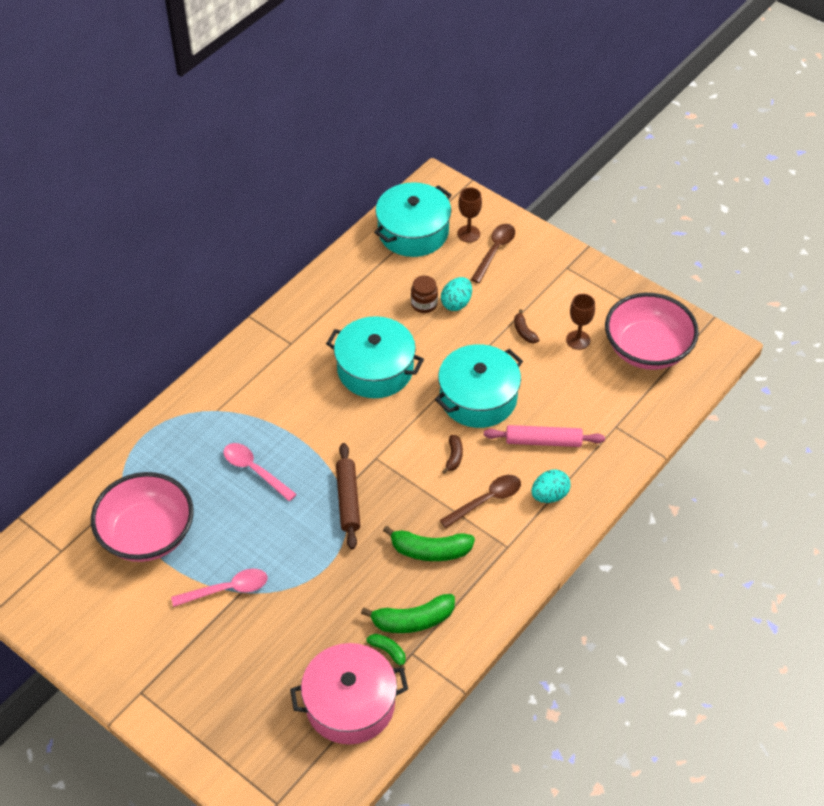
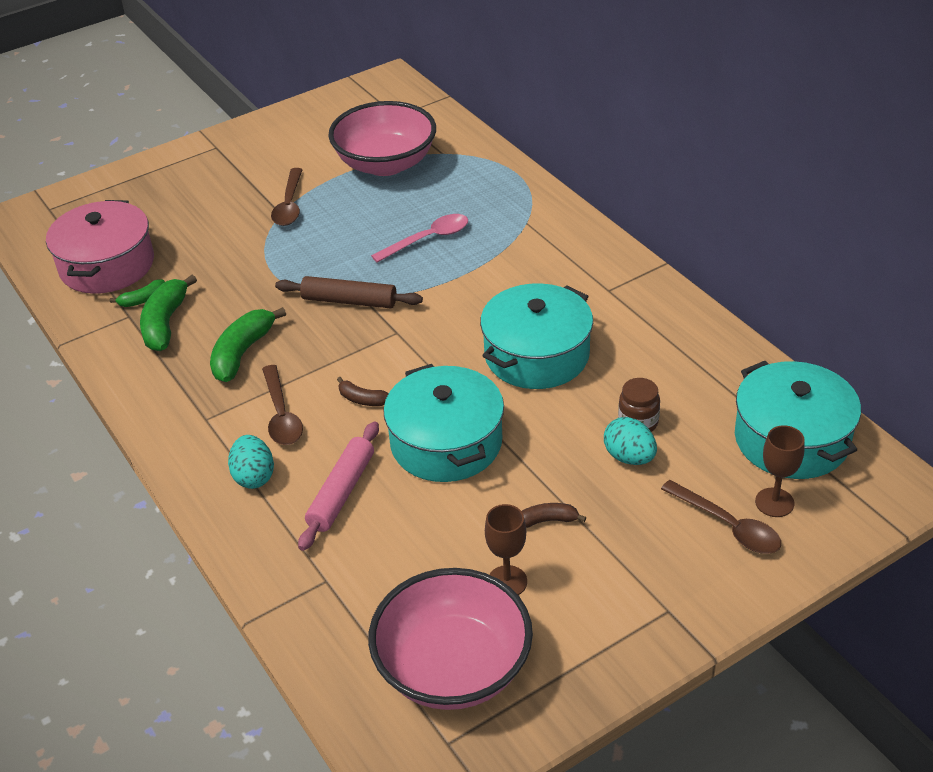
camera: 110 degrees right, 10 degrees down
(227, 589) = (289, 205): pink spoon -> brown spoon

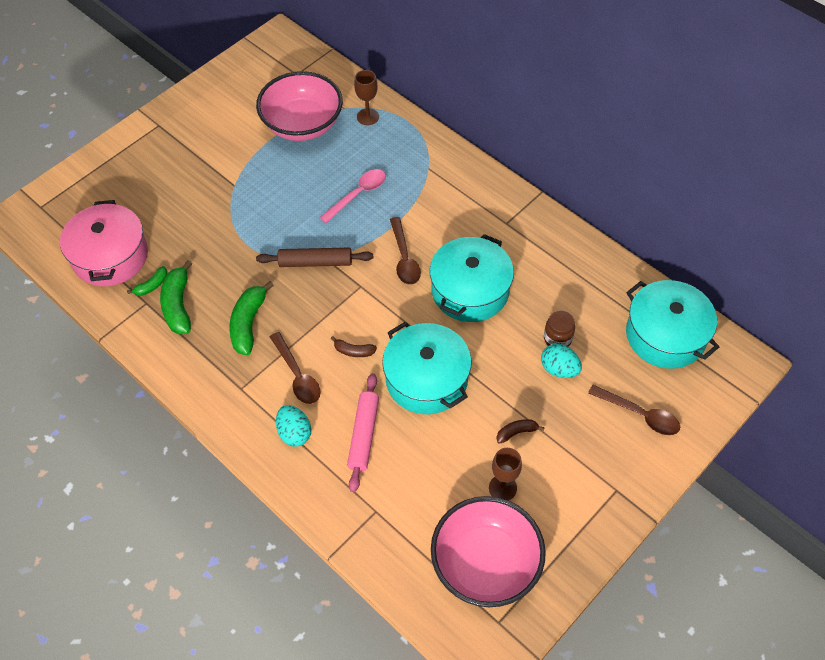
camera: 15 degrees left, 15 degrees up
(289, 205) = (238, 176): brown spoon -> brown spoon (404, 258)
(774, 502) = (666, 390): brown goblet -> brown goblet (367, 117)

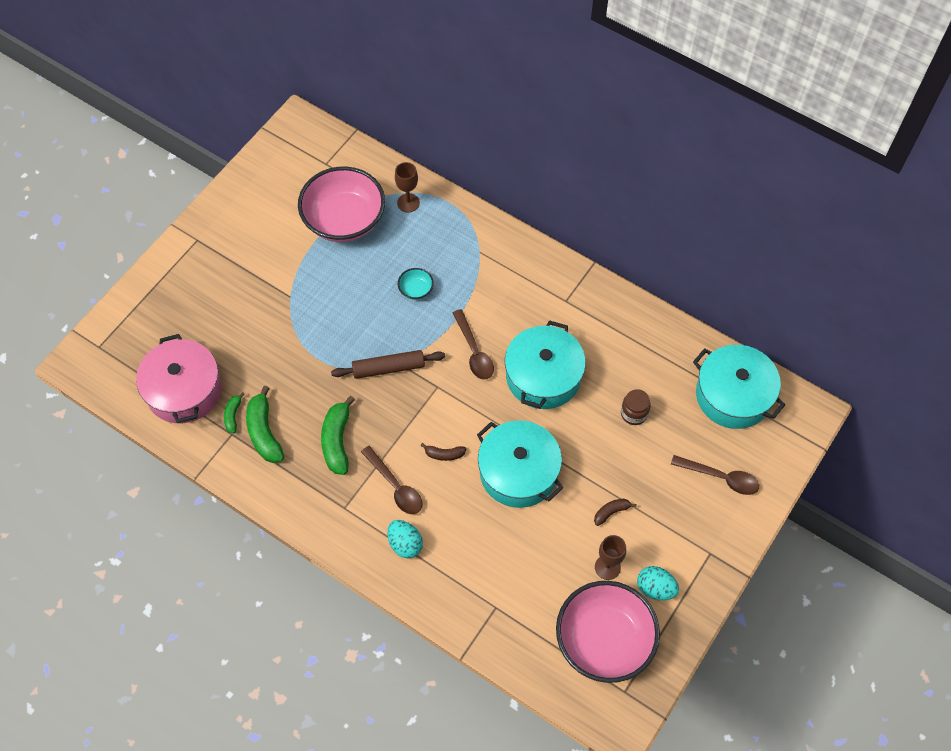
camera: 10 degrees left, 5 degrees up
(152, 286) = (233, 415): green banana -> green banana turned 150 degrees clockwise
(358, 194) = (416, 290): pink spoon -> turquoise bowl
(364, 435) = (470, 536): pink rolling pin -> none
(559, 369) = (640, 444): turquoise egg -> turquoise egg (655, 588)

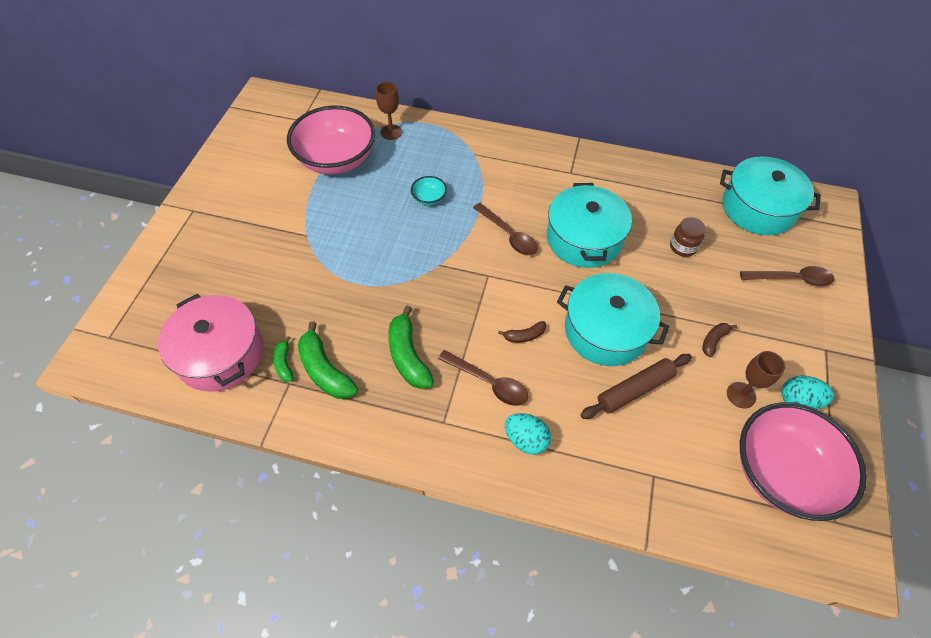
camera: 20 degrees left, 5 degrees down
(388, 368) = (432, 272): brown rolling pin -> brown rolling pin (635, 390)

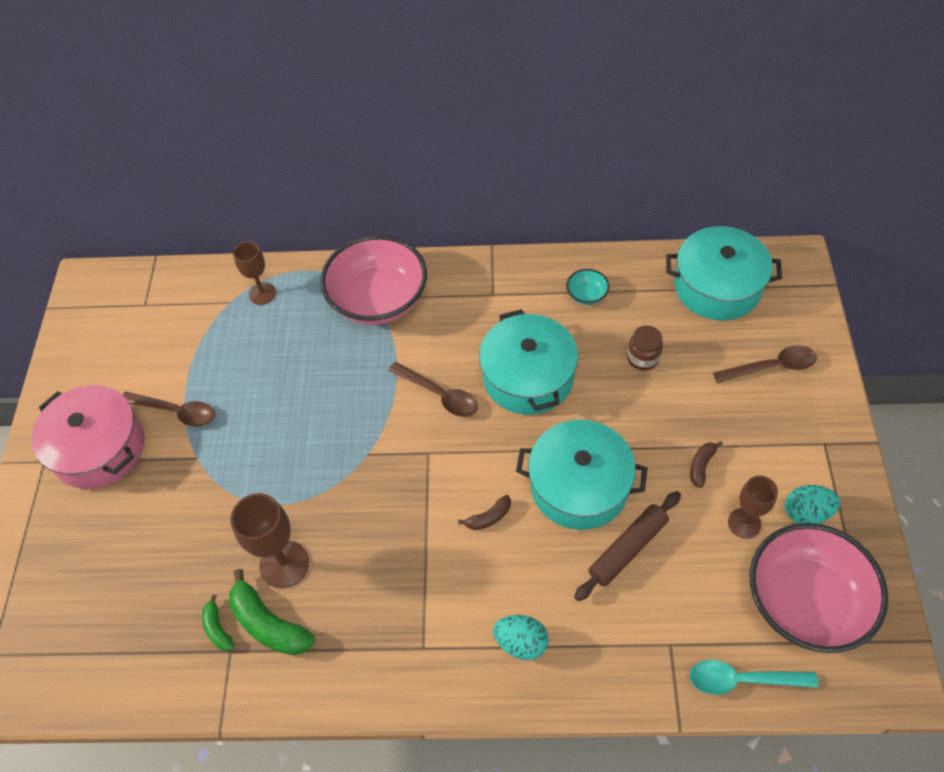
camera: 10 degrees left, 0 degrees up
(220, 354) = (137, 638): pink pot -> pink pot (99, 448)
(336, 159) = (204, 347): pink bowl -> pink bowl (378, 300)
(350, 329) = (284, 564): none -> brown goblet
(408, 356) = (361, 579): green banana -> none
(429, 198) = (332, 371): turquoise bowl -> turquoise bowl (586, 295)
(489, 383) = (463, 586): brown spoon -> brown spoon (176, 412)
(710, 522) = (741, 679): none -> turquoise spoon

